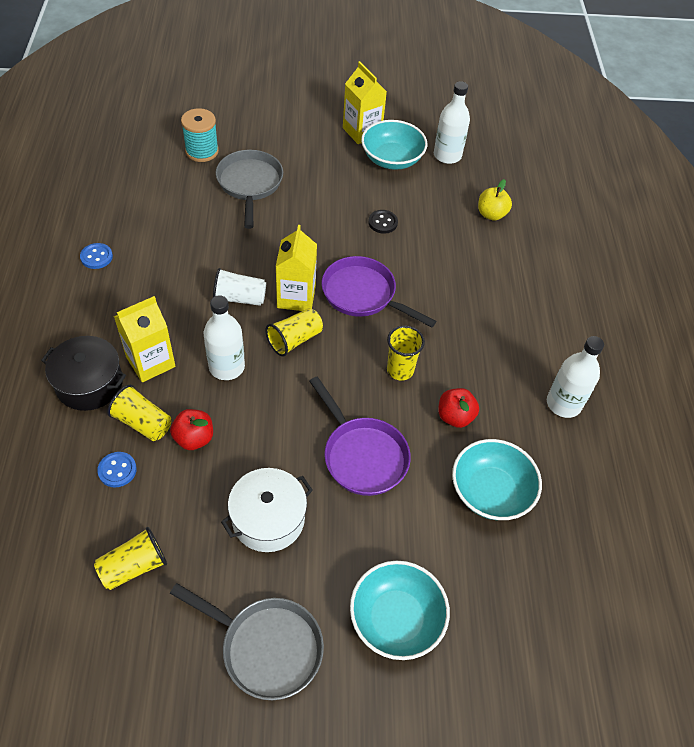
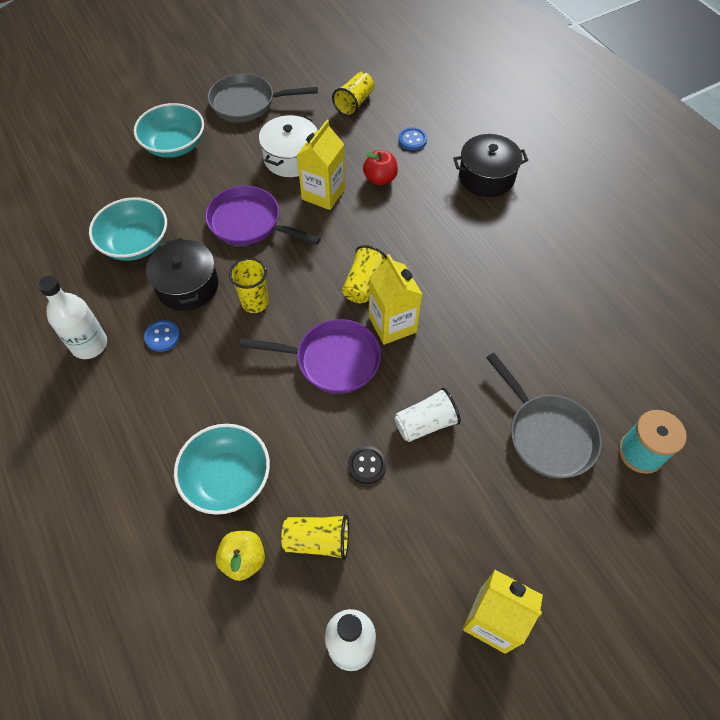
camera: 155 degrees right, 5 degrees up
(96, 257) = (595, 270): blue button -> blue button (162, 336)
(143, 422) = (424, 172): yellow cup -> yellow cup (318, 540)
(150, 362) = (460, 211): yellow carton -> yellow carton (323, 194)
(227, 367) = (400, 235): white bottle -> none
(239, 298) = (440, 297): white cup -> white cup (425, 423)
(392, 159) = (420, 587): turquoise bowl -> turquoise bowl (227, 478)
(455, 416) = (187, 286): red apple -> black pot

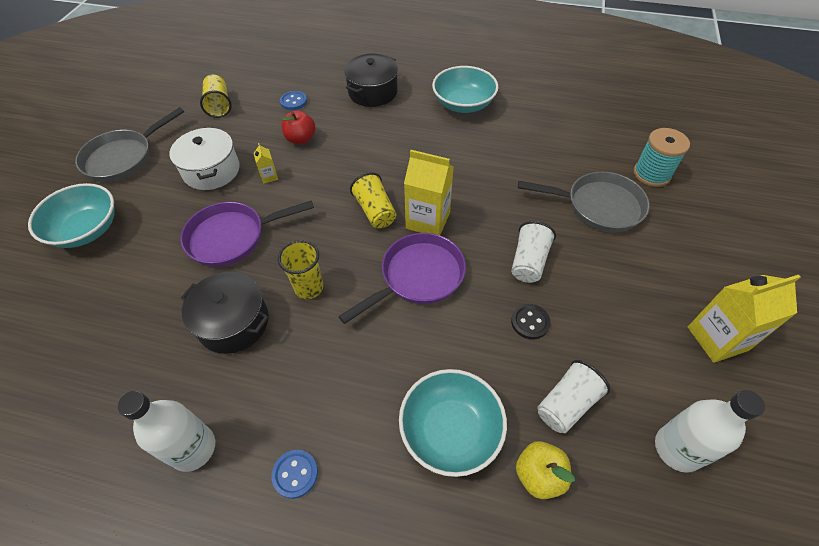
camera: 45 degrees left, 5 degrees down
(135, 243) = (139, 329): turquoise bowl -> turquoise bowl (463, 104)
(162, 336) = (259, 379): blue button -> blue button (295, 474)
(318, 540) = (567, 404): yellow cup -> white cup
(323, 194) = (269, 176): yellow carton -> yellow carton, size x0.46

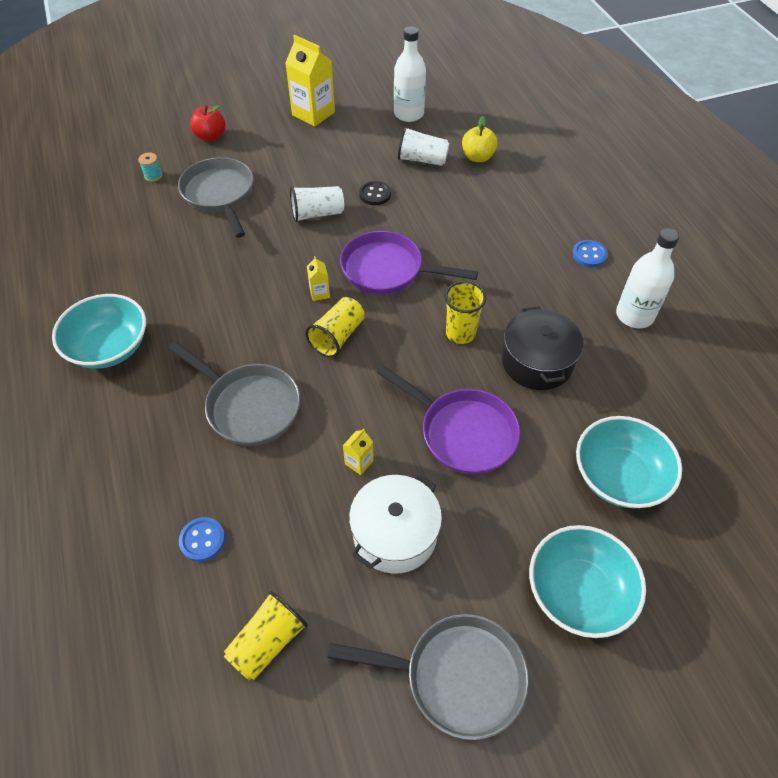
camera: 125 degrees left, 0 degrees up
(301, 139) = (274, 475): red apple -> red apple (210, 136)
(359, 146) = (249, 406): none -> grey pan
(372, 92) = (129, 455): black pot -> none
(428, 220) = (319, 293): yellow carton -> yellow carton, size x0.46
(450, 430) = (490, 200): turquoise bowl -> turquoise bowl (619, 476)
(651, 174) = (153, 176): turquoise spool -> turquoise spool, size x0.49

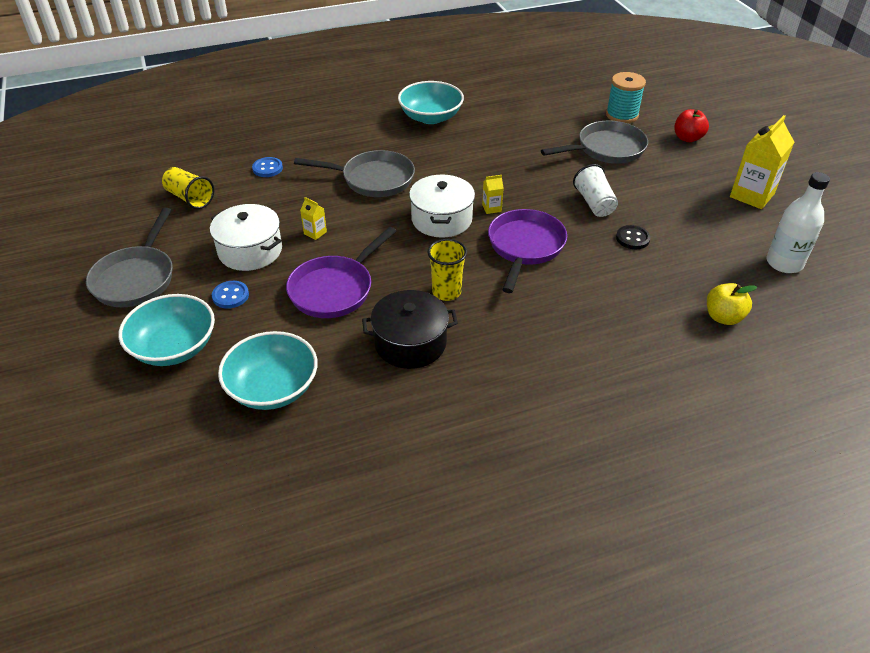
camera: 90 degrees right, 10 degrees down
(153, 176) = (622, 115): turquoise spool -> turquoise spool, size x2.03
(249, 406) = (373, 179): grey pan -> grey pan turned 120 degrees counterclockwise
(337, 336) = (441, 219): yellow cup -> white pot
(422, 160) = (701, 272): white cup -> none
(589, 255) = (570, 402): blue button -> blue button (230, 296)
(634, 315) = (475, 431): white bottle -> none

